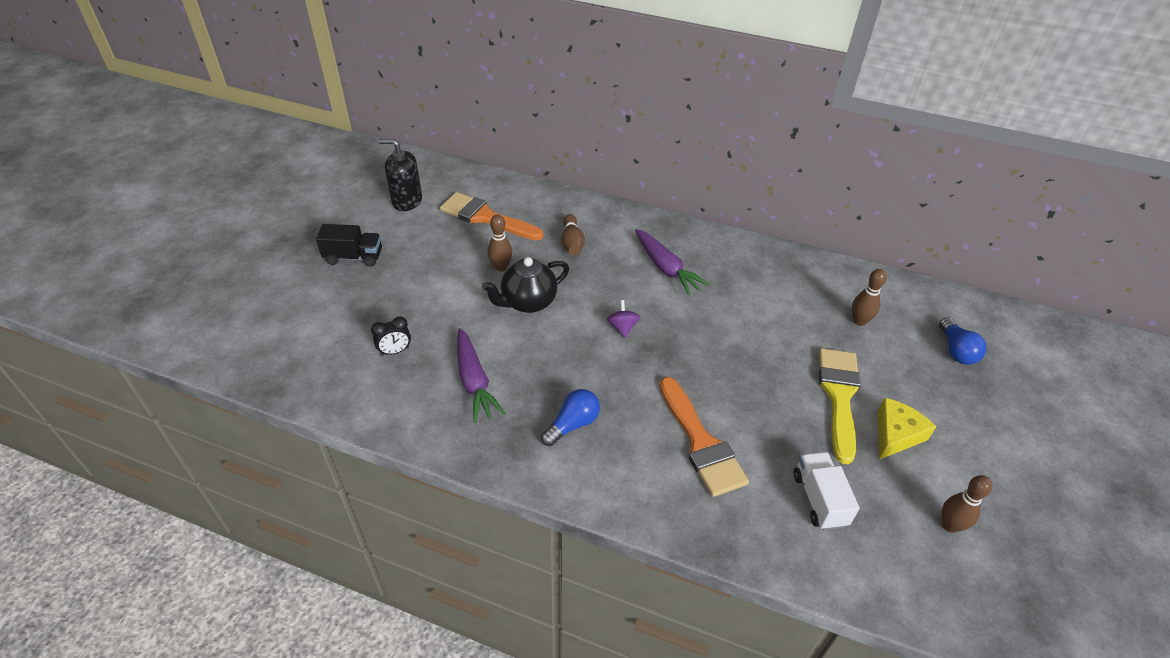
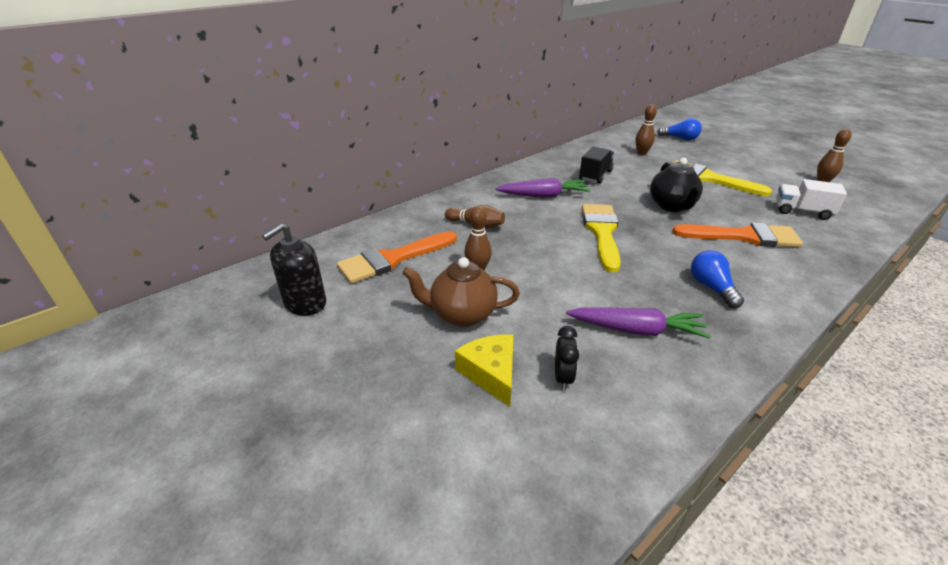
camera: 60 degrees left, 10 degrees down
(354, 257) = (365, 373): black truck -> black truck (595, 175)
(437, 278) = (462, 314): none -> brown teapot
(528, 302) = (540, 268): black teapot -> black teapot (672, 206)
(622, 327) = (602, 232): purple spinning top -> yellow brush
(896, 434) = (746, 173): yellow cheese -> yellow cheese (491, 373)

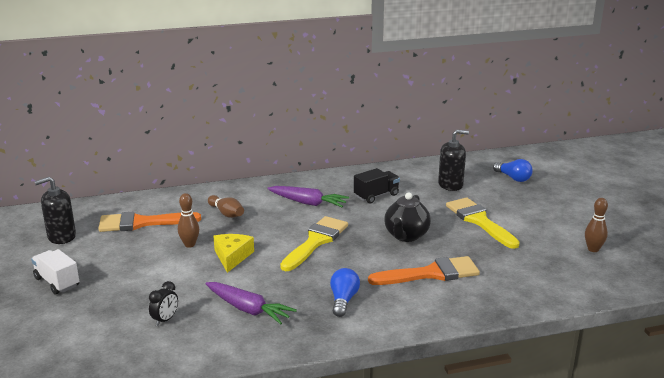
camera: 25 degrees right, 10 degrees down
(462, 314) = (147, 269): brown teapot -> none
(491, 373) = (126, 305): yellow cheese -> yellow cheese (232, 257)
(641, 153) = (450, 185): brown bowling pin -> black soap dispenser
(743, 236) = (431, 273): orange brush -> orange brush turned 45 degrees counterclockwise
(802, 211) = (522, 268): white truck -> white truck (57, 282)

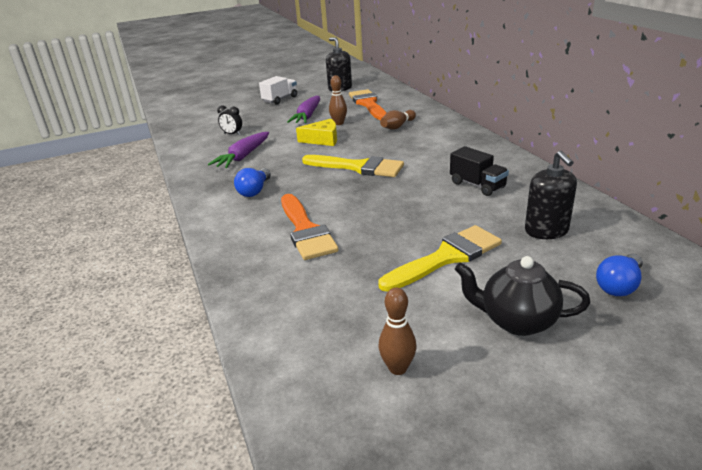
camera: 85 degrees right, 5 degrees up
(308, 203) = (437, 154): purple carrot -> purple carrot (307, 116)
(343, 300) = (254, 191): blue light bulb -> blue light bulb turned 105 degrees clockwise
(406, 236) = (386, 210): black teapot -> black teapot (517, 321)

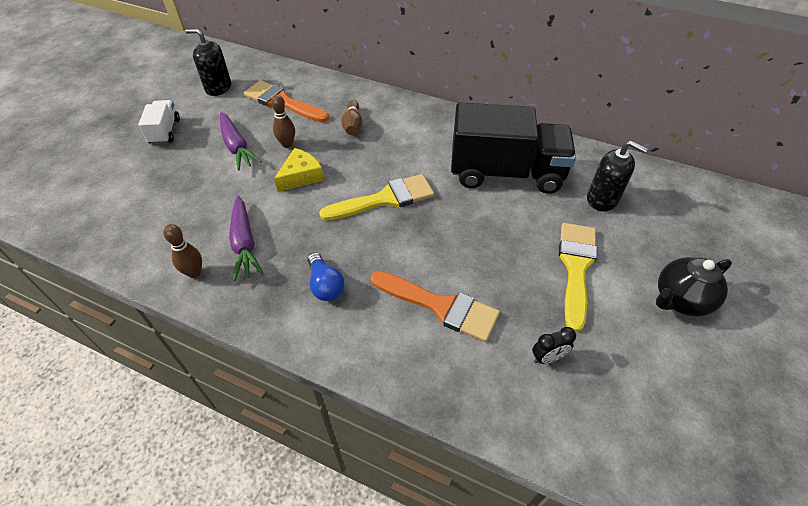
camera: 45 degrees left, 20 degrees up
(232, 134) = (180, 214): black clock -> black clock (547, 357)
(398, 368) = (671, 396): brown bowling pin -> brown bowling pin (194, 272)
(477, 185) = (505, 173): black truck -> black truck, size x2.14
(619, 285) = (691, 228): blue light bulb -> none

